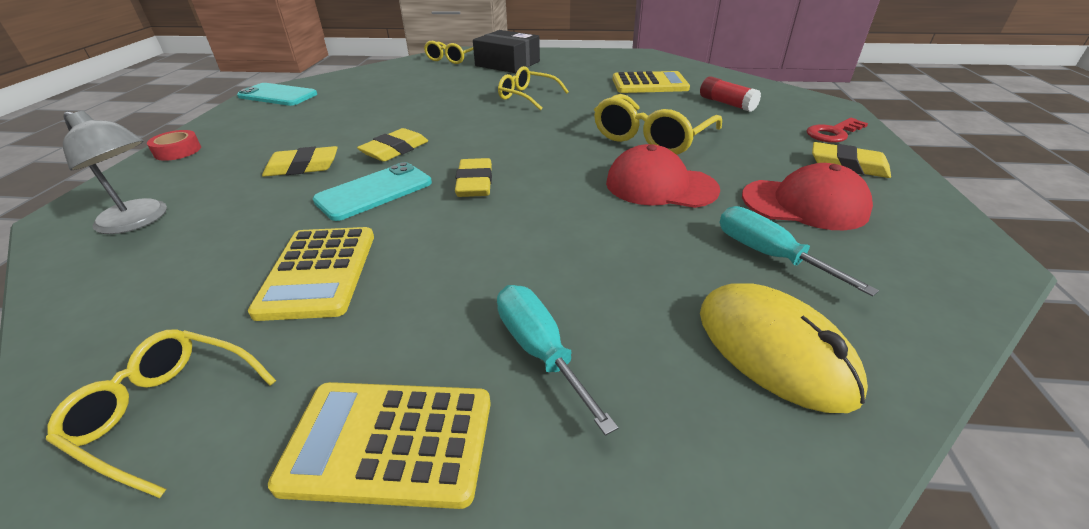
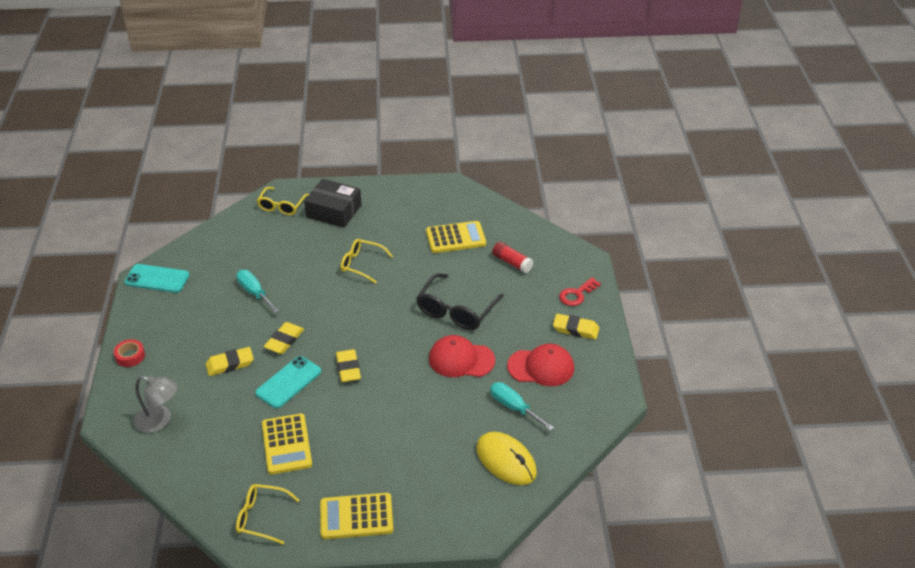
camera: 10 degrees left, 5 degrees up
(540, 350) = (407, 473): turquoise screwdriver -> turquoise screwdriver (254, 292)
(651, 138) = (456, 311): yellow glasses -> black glasses

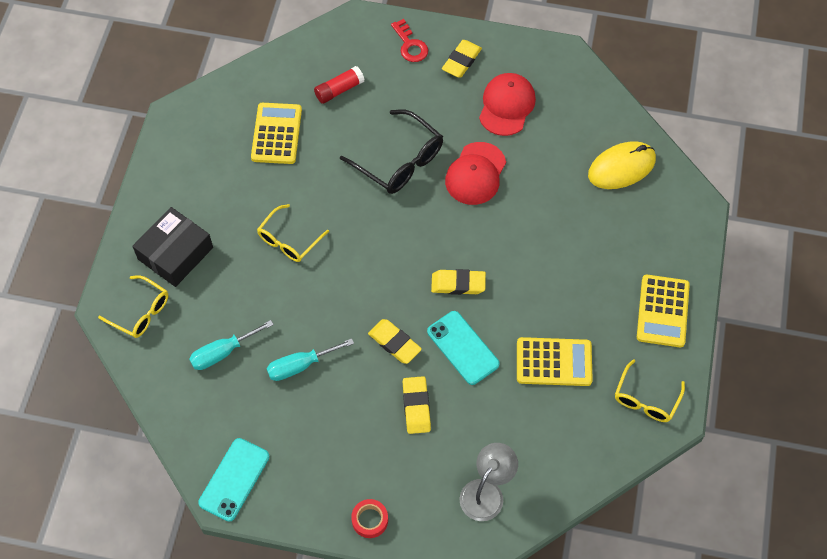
camera: 75 degrees left, 20 degrees up
(514, 407) = (555, 143): turquoise screwdriver -> turquoise screwdriver (222, 352)

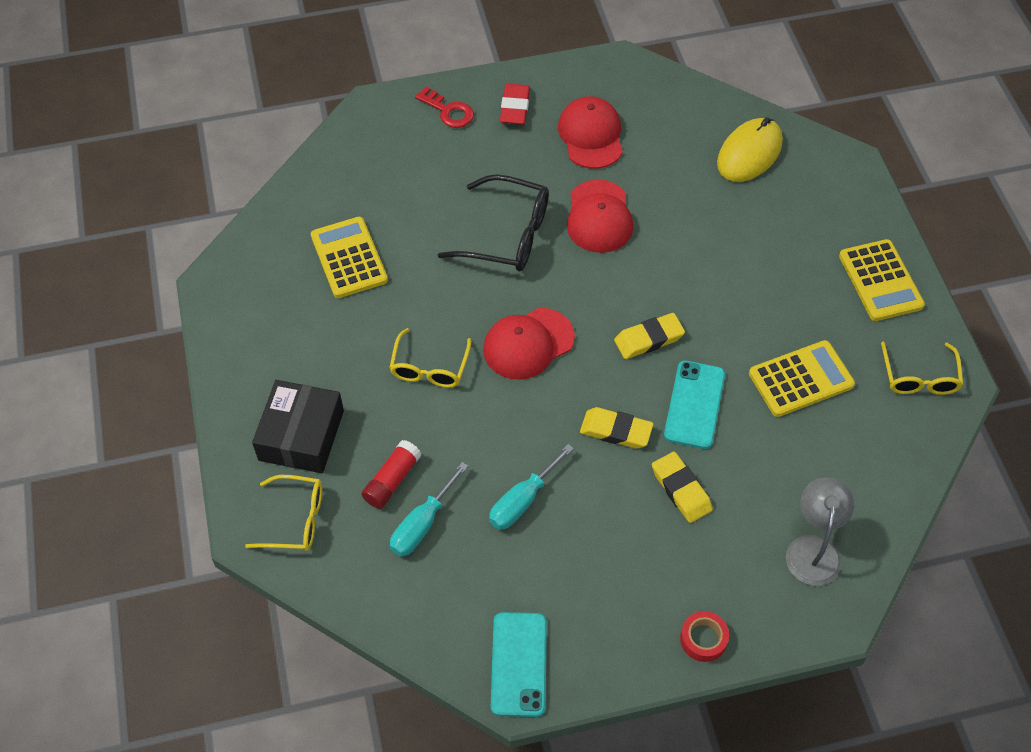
camera: 25 degrees left, 5 degrees down
(339, 90) = (395, 185): red glue stick -> red glue stick (392, 480)
(368, 251) = (528, 344): none -> red cap
(461, 61) = (515, 108): yellow eraser -> red eraser
(463, 348) = (694, 404): turquoise phone -> turquoise phone turned 75 degrees clockwise

